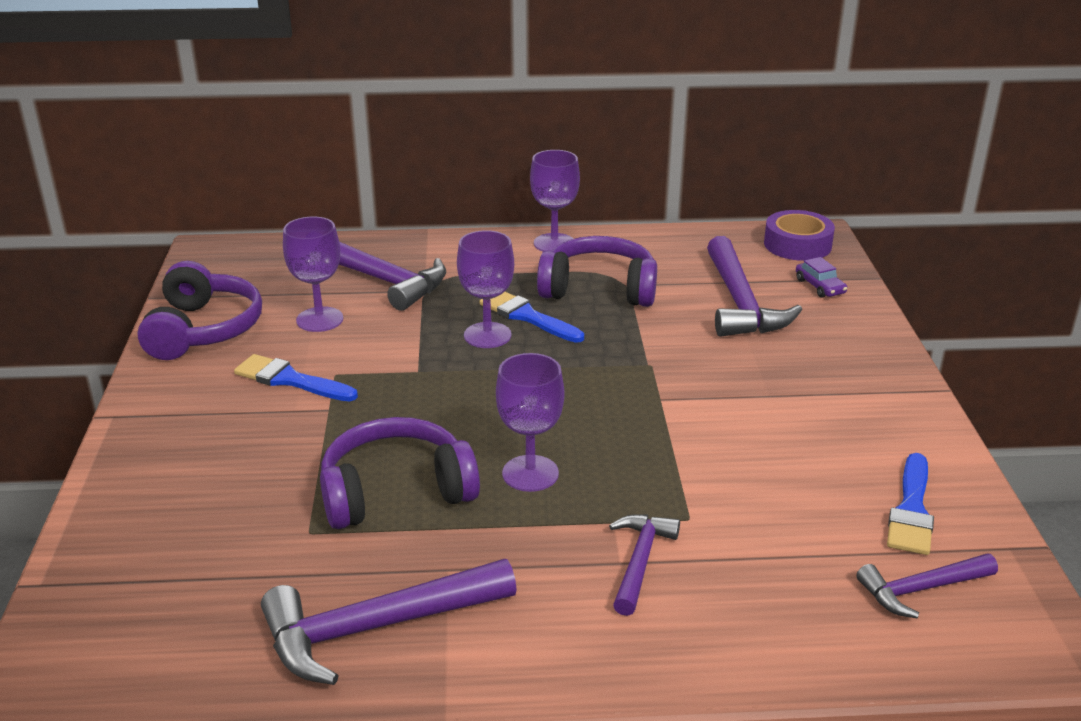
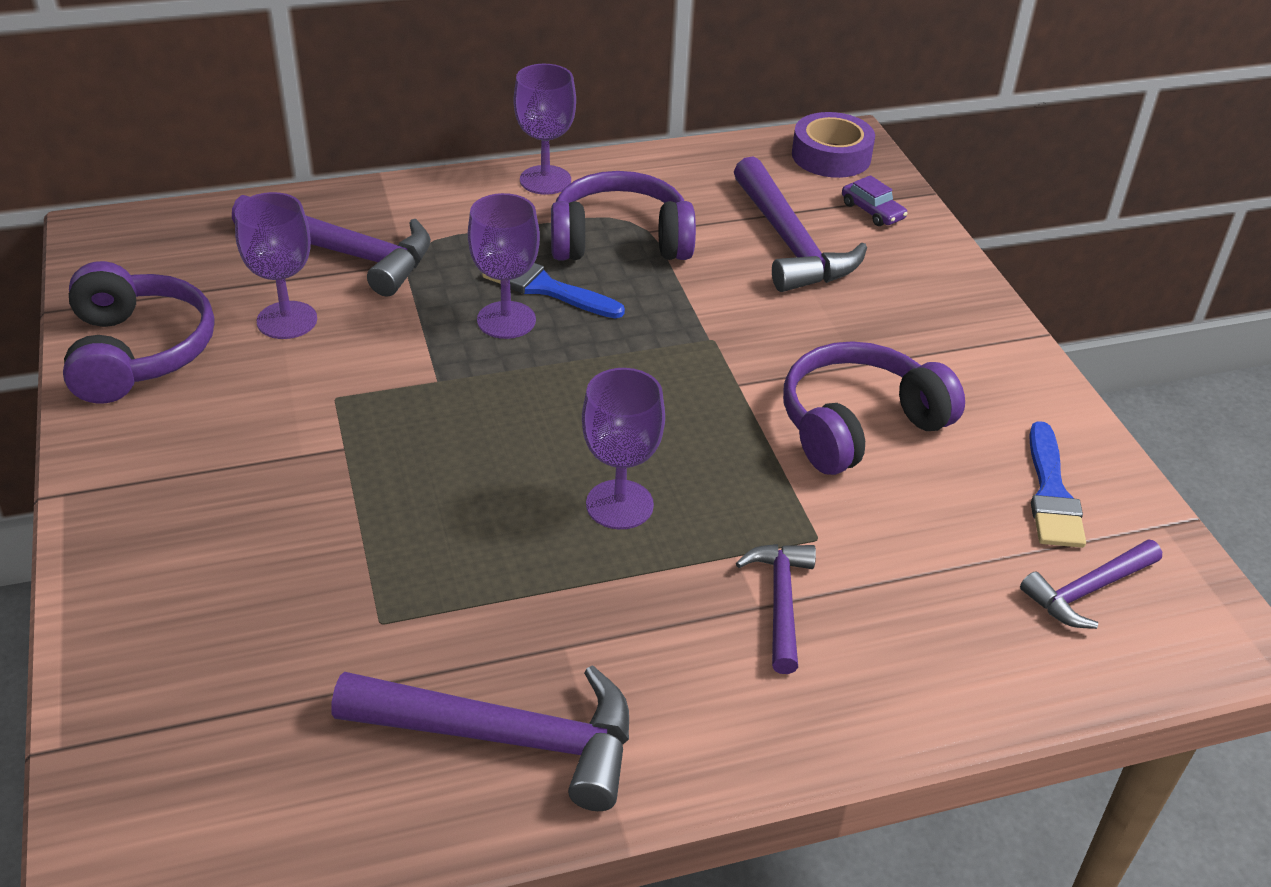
camera: 15 degrees left, 10 degrees up
(290, 380) = (280, 412): blue brush -> none
(376, 628) = (506, 737): purple hammer -> purple hammer turned 135 degrees counterclockwise
(396, 491) = (467, 552): purple headphones -> purple headphones (859, 425)

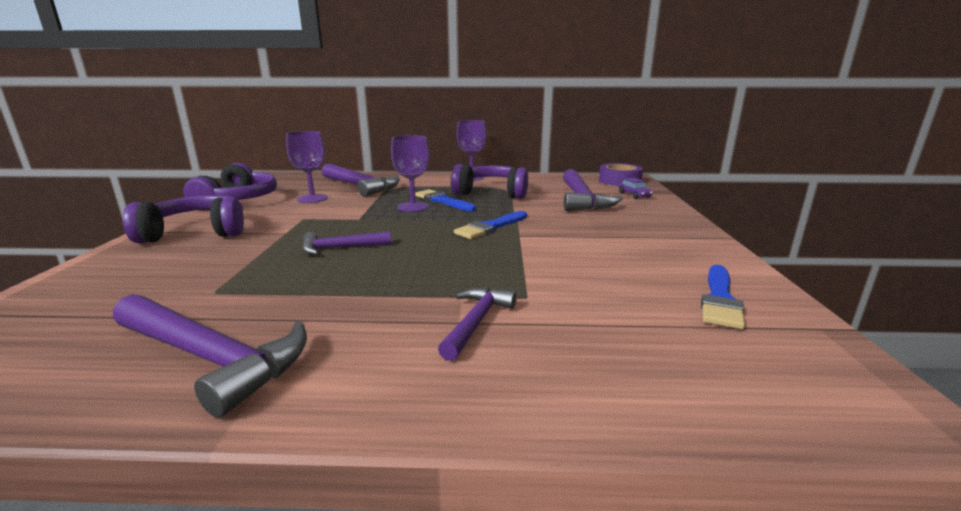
camera: 20 degrees right, 20 degrees down
(619, 505) = (408, 267): purple goblet -> none
(680, 368) = (490, 227): none -> blue brush
(859, 425) = (586, 256): purple headphones -> purple headphones (196, 232)
(1087, 591) = (743, 355): purple hammer -> purple hammer (340, 248)

